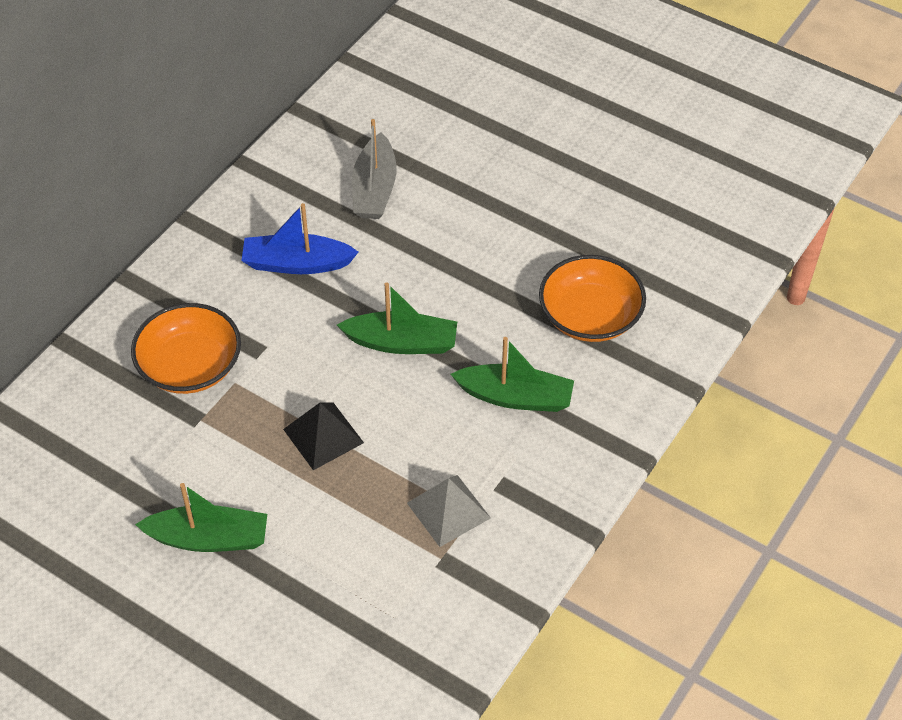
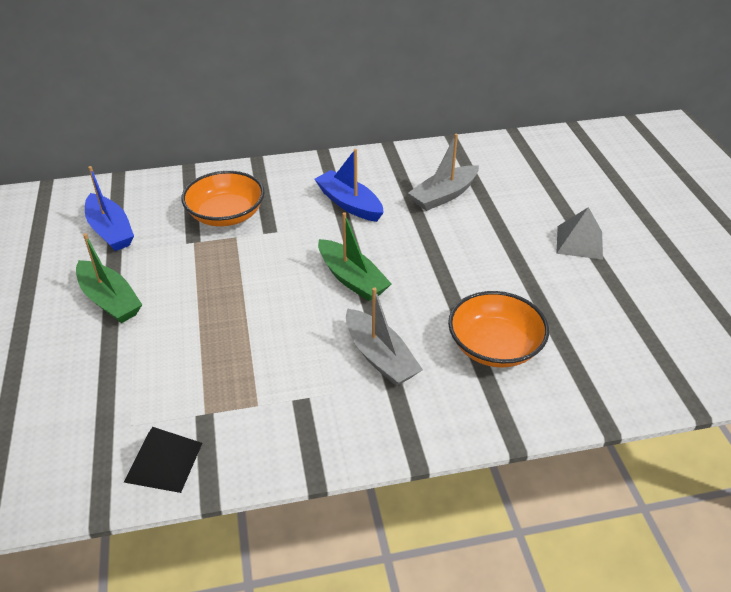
camera: 45 degrees right, 10 degrees down
(94, 474) = (110, 231): none -> blue boat
(323, 435) = (240, 294): black pyramid -> black pyramid (164, 462)
(448, 510) = (248, 389): grey pyramid -> grey pyramid (579, 242)
(515, 397) = (380, 357): green boat -> grey boat

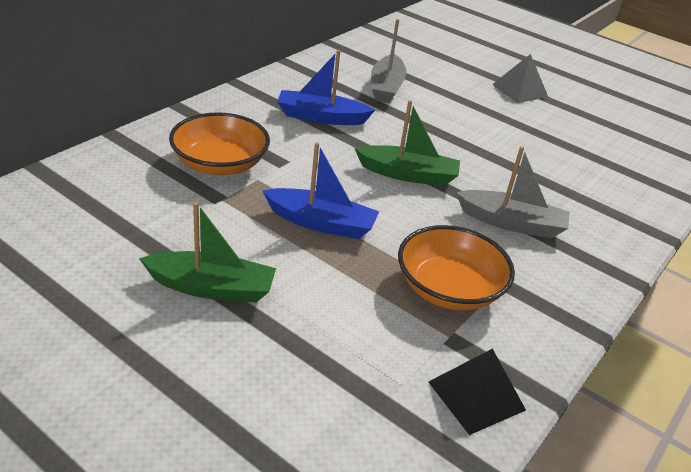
camera: 45 degrees left, 5 degrees down
(110, 231) = (111, 223): blue boat -> blue boat (321, 223)
(494, 346) = (569, 180): orange bowl -> orange bowl (449, 289)

